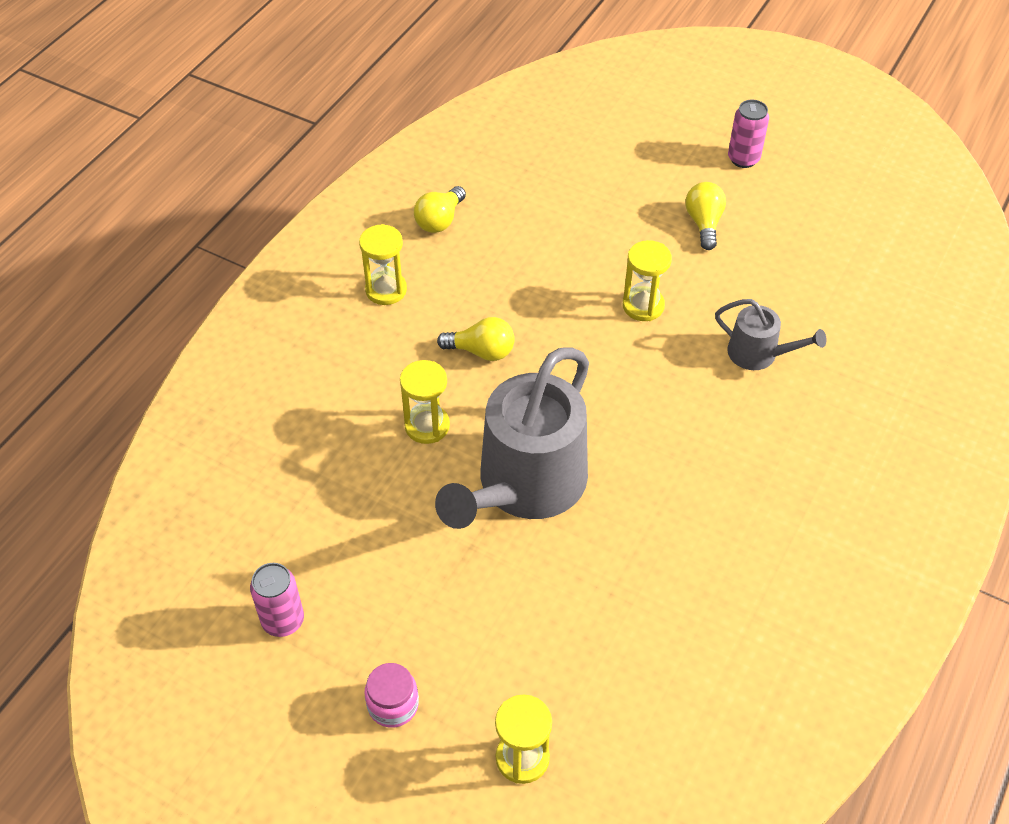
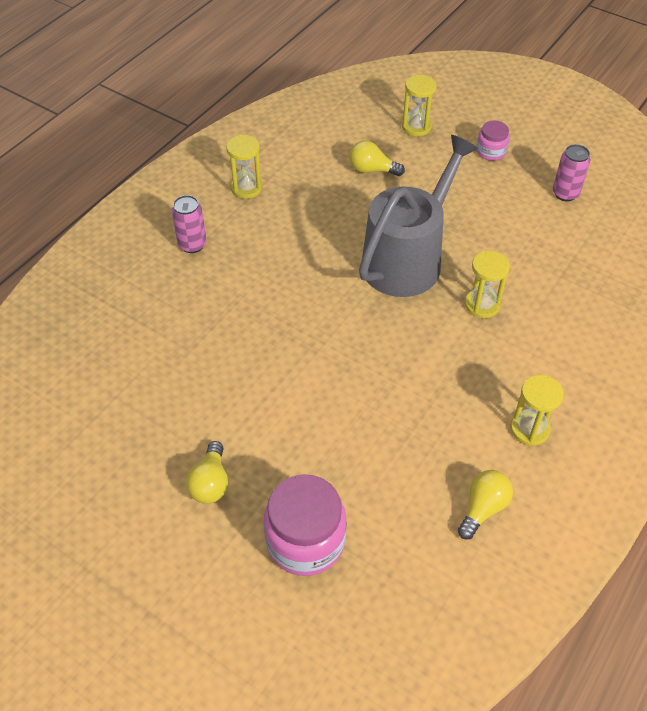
camera: 175 degrees left, 0 degrees up
(482, 351) = (439, 363): yellow light bulb -> yellow light bulb (372, 170)
(603, 187) = (305, 541): none -> pink jar
(643, 306) = (292, 395): yellow hourglass -> yellow hourglass (246, 188)
(743, 159) = (139, 570): pink can -> pink can (192, 245)
(758, 354) = (204, 344): grey watering can -> none

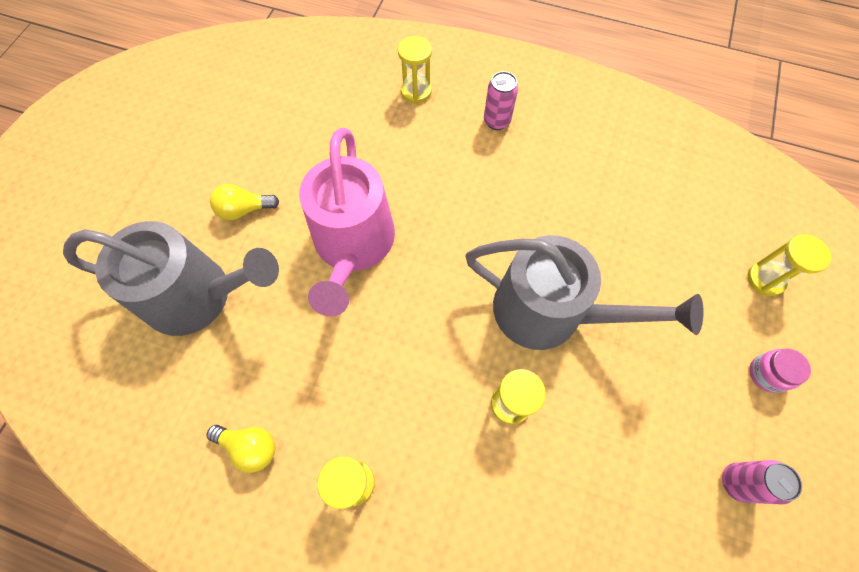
camera: 75 degrees right, 15 degrees up
(246, 188) = (588, 142): yellow hourglass -> yellow hourglass (416, 91)
(291, 388) = (353, 245): none -> pink watering can
(305, 541) = (198, 296): pink jar -> grey watering can
(372, 170) = (669, 248): yellow light bulb -> none

